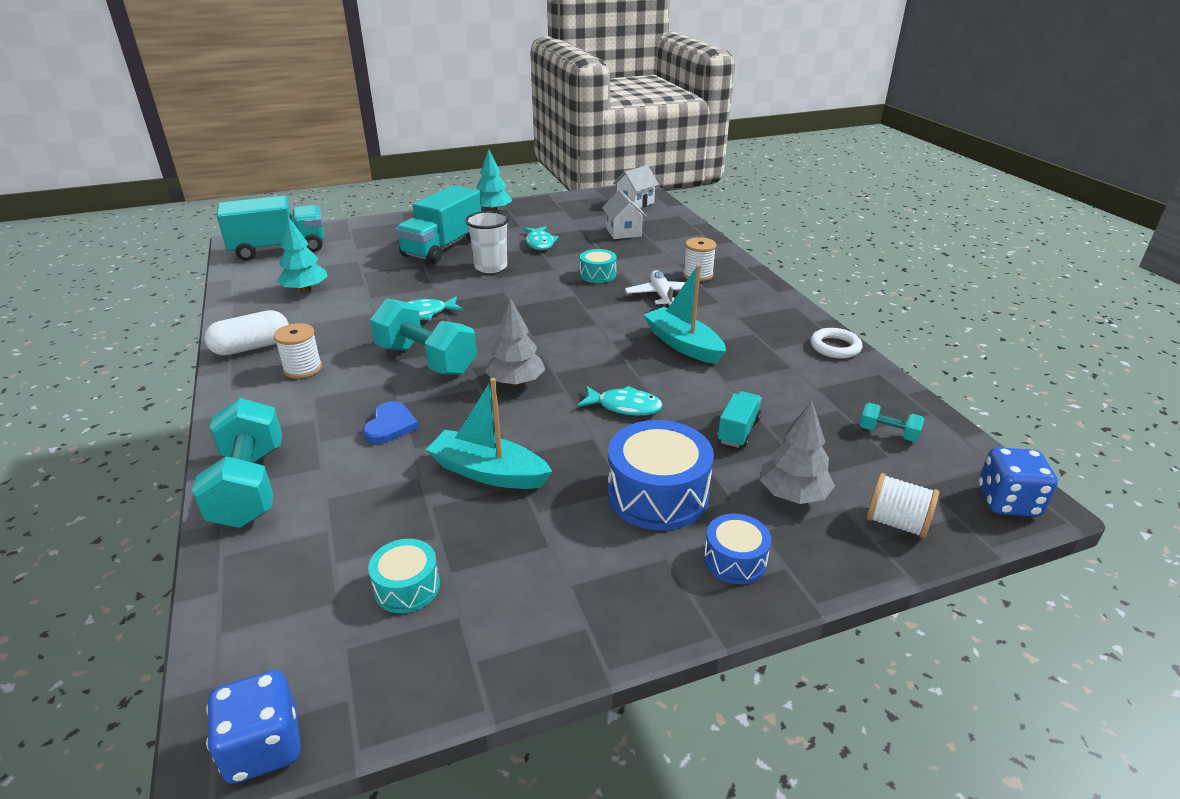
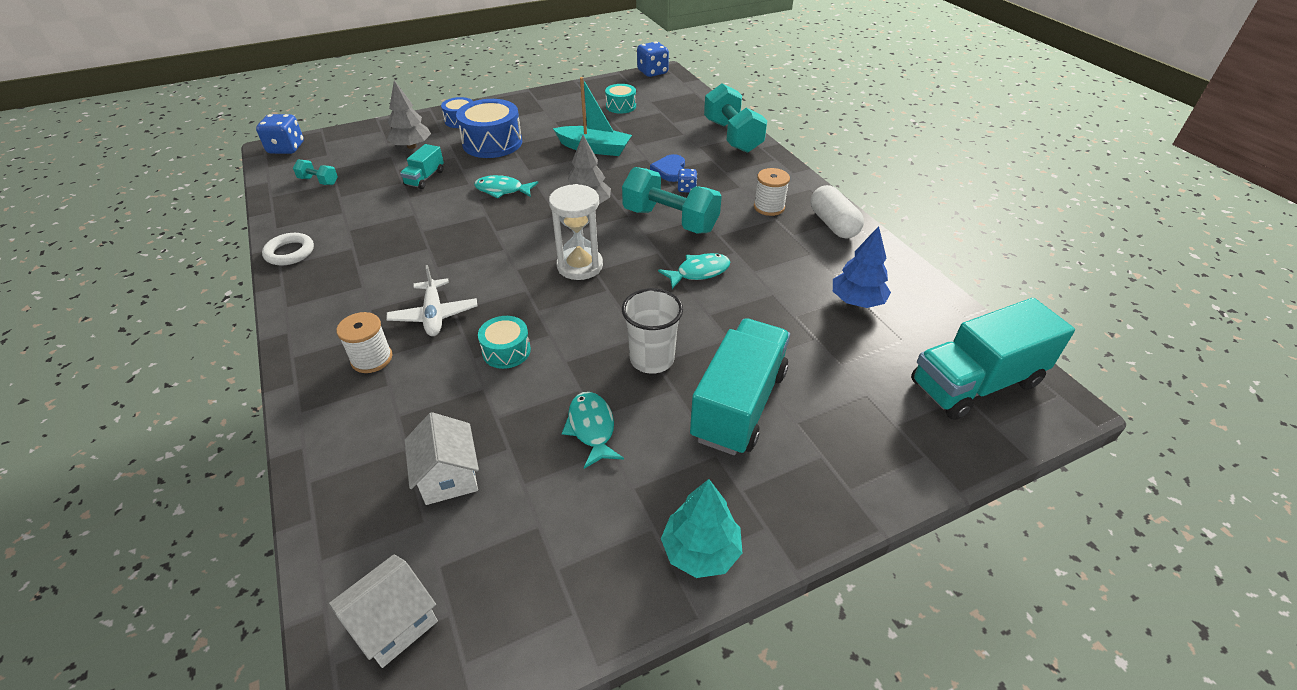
camera: 175 degrees right, 10 degrees up
(252, 347) = (833, 224): white capsule -> white capsule turned 75 degrees counterclockwise
(305, 290) = (857, 301): turquoise tree -> blue tree
(384, 396) = (686, 189): none -> blue dice
(535, 323) = (580, 266): none -> white hourglass
(683, 344) = (435, 248): turquoise boat -> none
(896, 523) = (362, 137): white spool -> none

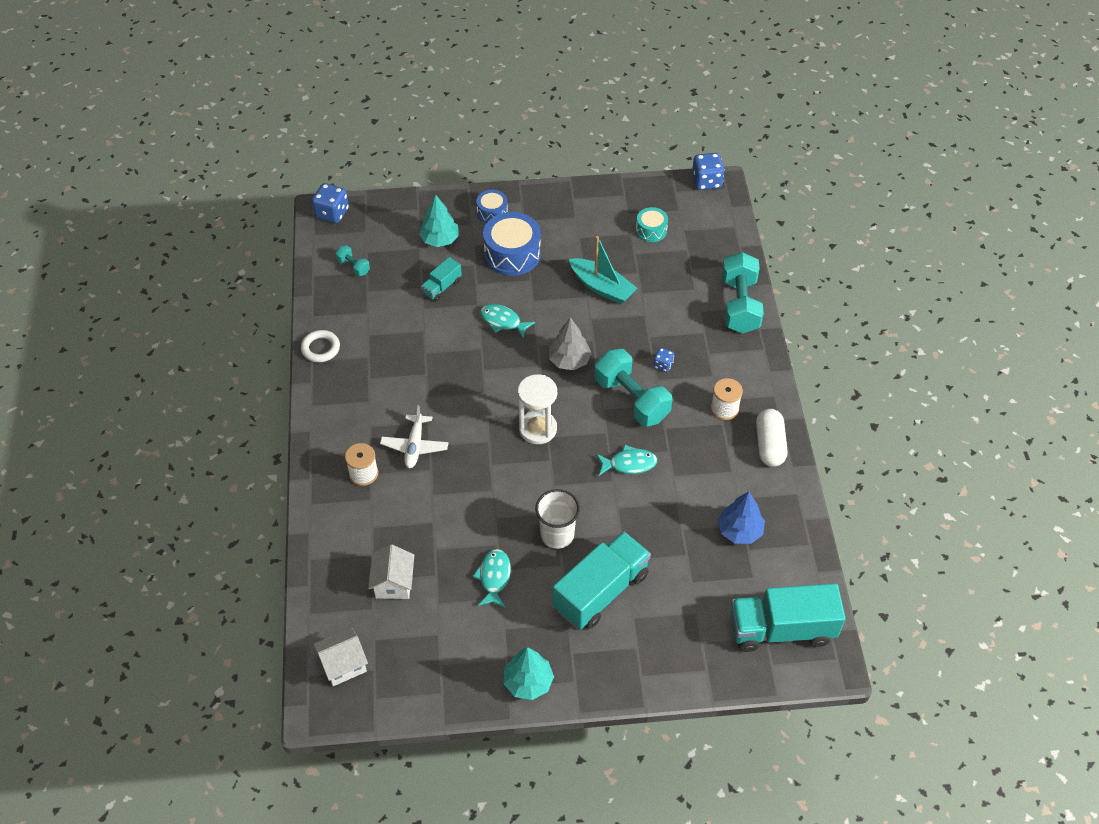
camera: 20 degrees right, 10 degrees up
(411, 146) = (440, 239): grey tree -> turquoise tree
(506, 351) = (457, 495): turquoise drum -> none
(670, 170) = (659, 336): blue heart -> none

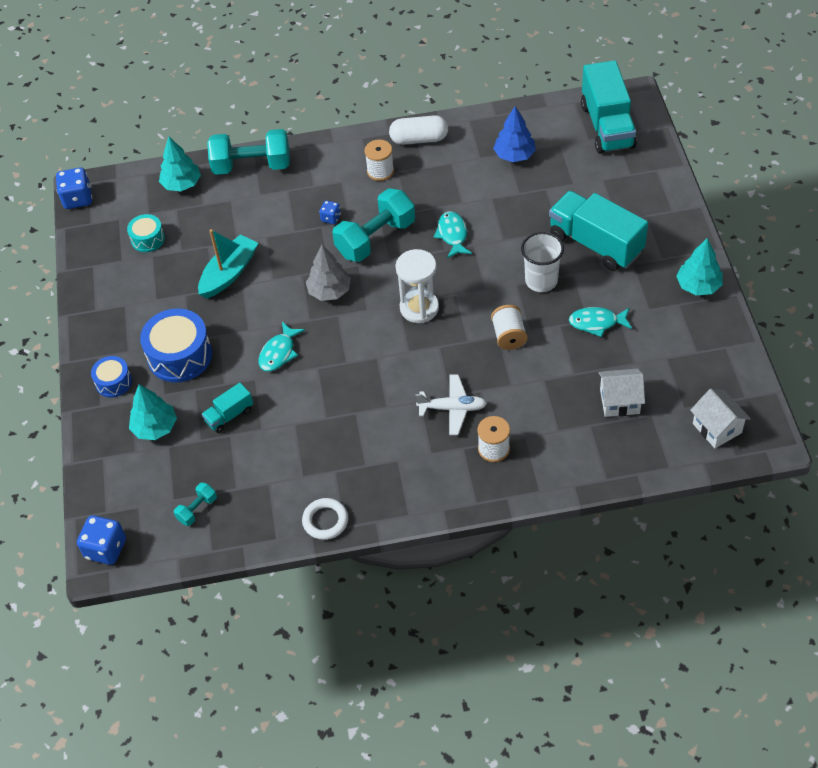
camera: 90 degrees left, 0 degrees up
(442, 287) = (229, 415): turquoise truck -> turquoise truck turned 105 degrees clockwise
(490, 499) = (509, 336): none -> white spool
(719, 253) = (182, 184): none -> turquoise tree

